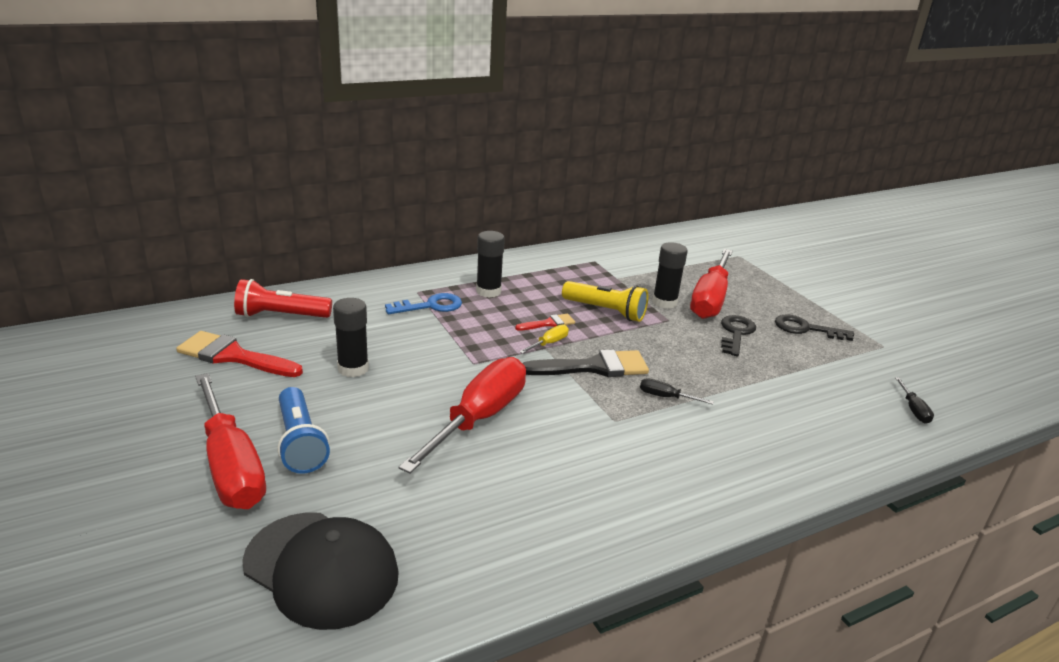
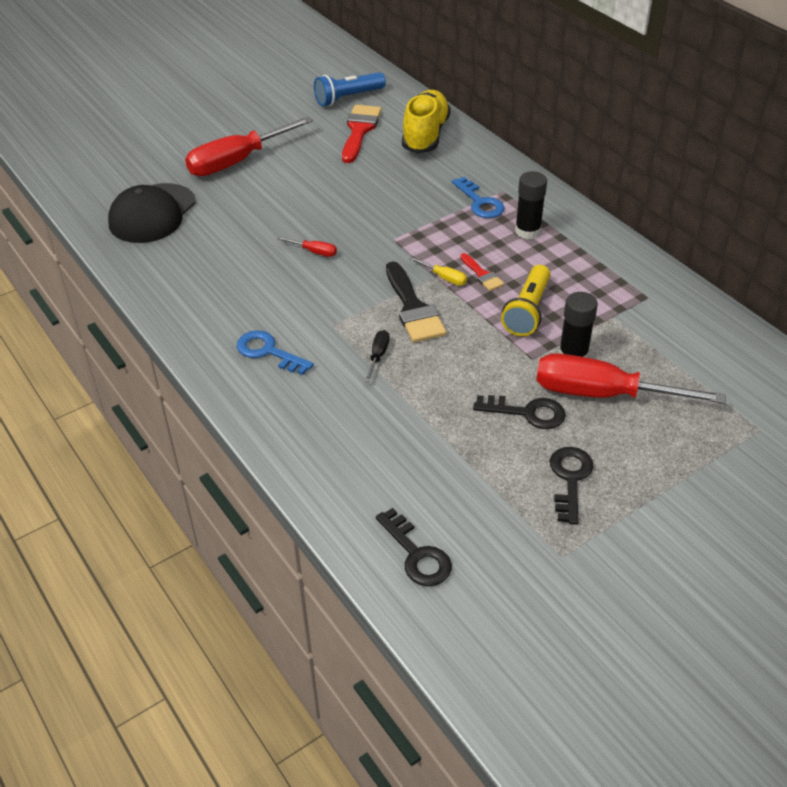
camera: 85 degrees right, 15 degrees up
(281, 316) = (425, 135): red flashlight -> yellow shoe
(300, 442) = (266, 181): blue flashlight -> blue flashlight (348, 98)
(353, 368) = (362, 183): black glue stick -> none
(478, 419) = (314, 252): red screwdriver -> red screwdriver, size x0.40
(659, 471) = (268, 352): none -> blue key
(913, 409) = (417, 554): black screwdriver -> black key

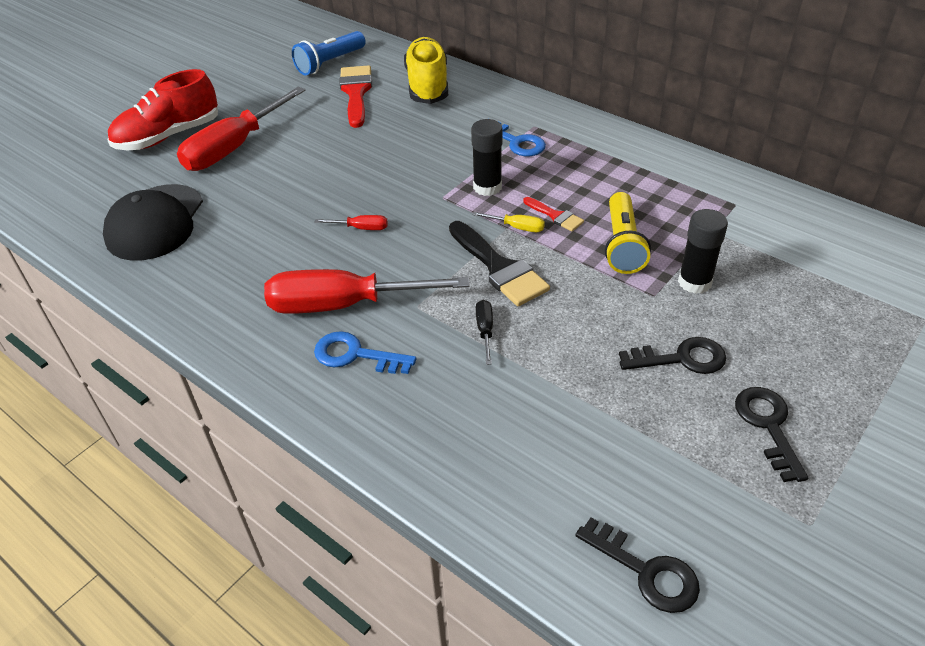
camera: 15 degrees left, 0 degrees up
(187, 141) = (168, 136): none -> red shoe
(527, 231) = (579, 161): black glue stick -> black glue stick (487, 187)
(603, 394) = (749, 318): red screwdriver -> red screwdriver (345, 305)

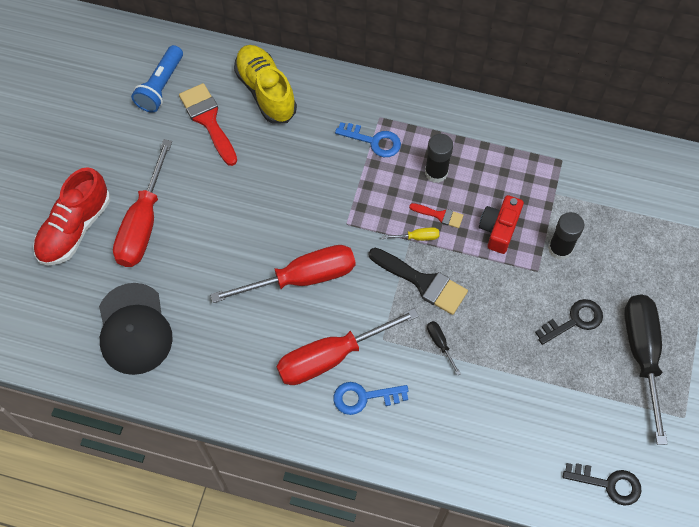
camera: 25 degrees left, 20 degrees up
(361, 228) = (301, 278): red screwdriver -> red screwdriver, size x2.49
(487, 187) = (375, 201): black glue stick -> black glue stick (436, 172)
(623, 245) = (499, 229): yellow flashlight -> red camera
(768, 426) = (642, 355): black key -> black screwdriver

